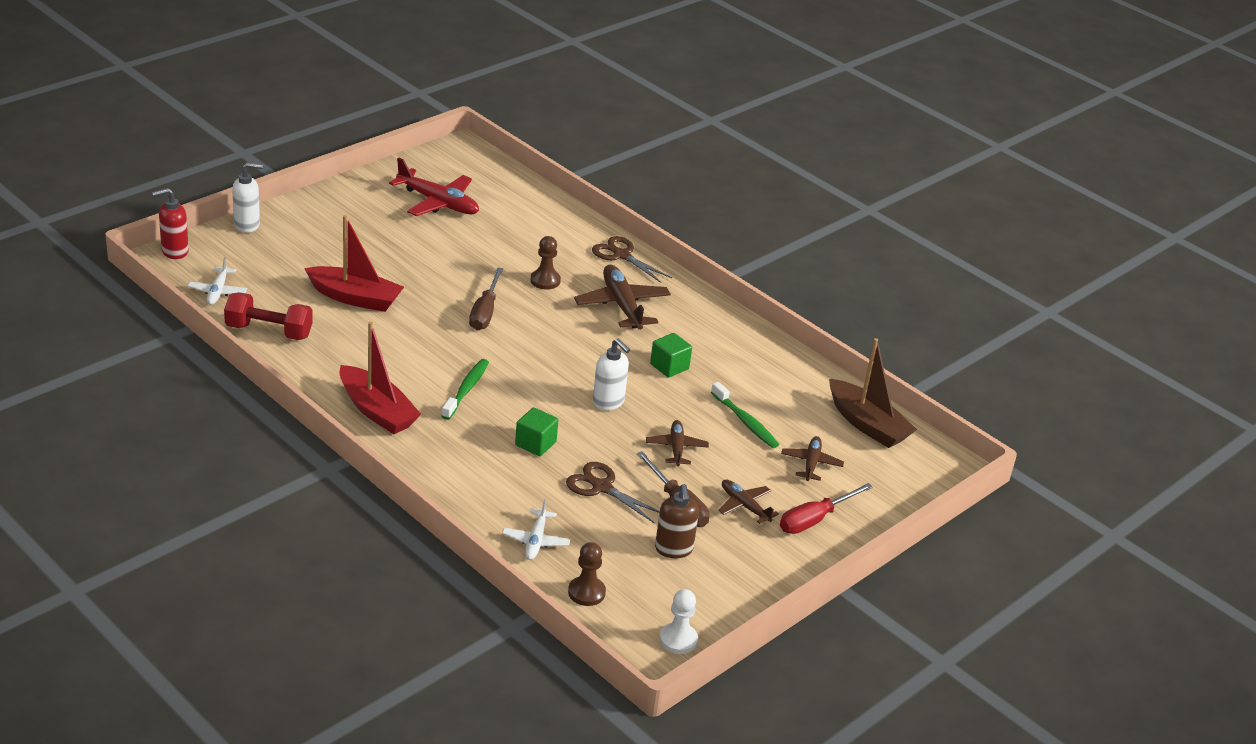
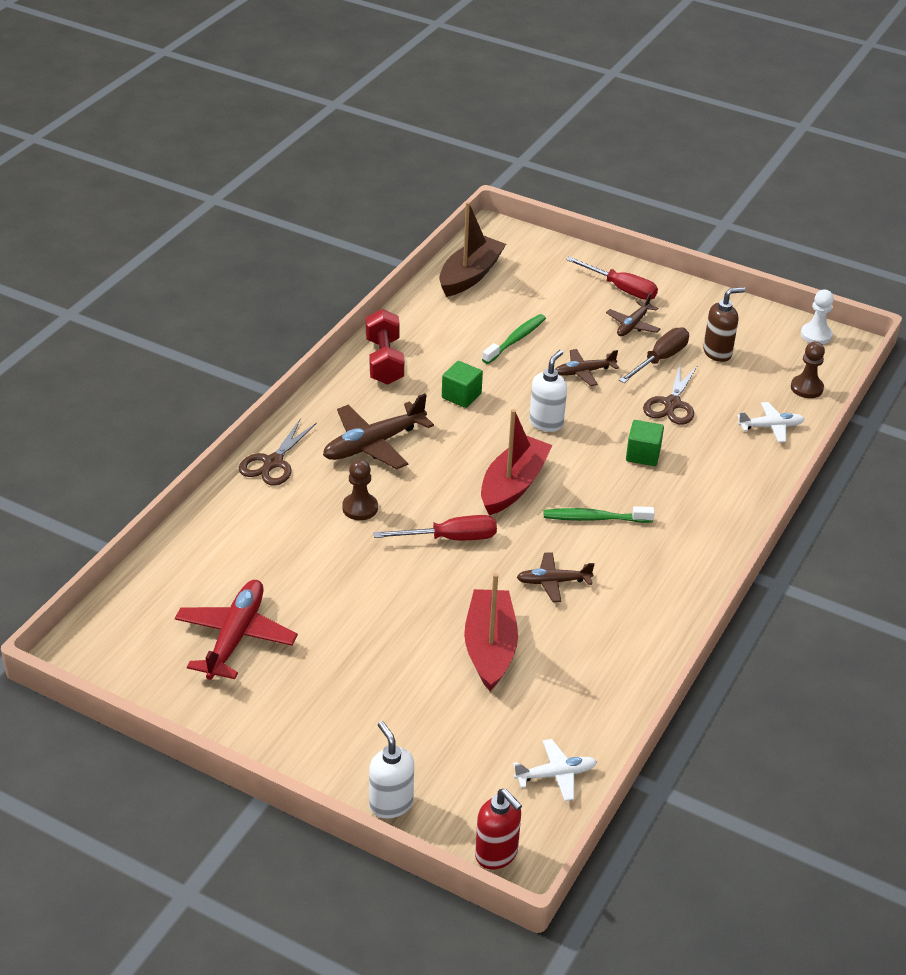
camera: 105 degrees left, 5 degrees up
(269, 331) = (602, 699): red dumbbell -> red dumbbell (384, 361)
(377, 411) = (675, 571): red boat -> red boat (513, 485)
(485, 312) = (450, 538): brown screwdriver -> red screwdriver
(811, 463) = (548, 298): brown plane -> brown plane (553, 582)

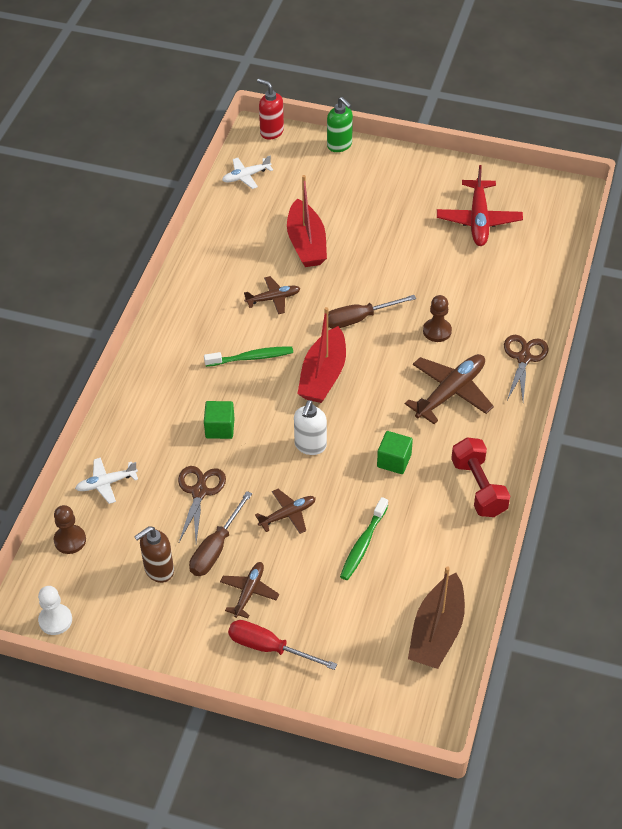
camera: 170 degrees right, 10 degrees up
(391, 804) = (339, 145): white soap dispenser -> green soap dispenser
(450, 538) = (359, 319): red screwdriver -> brown screwdriver

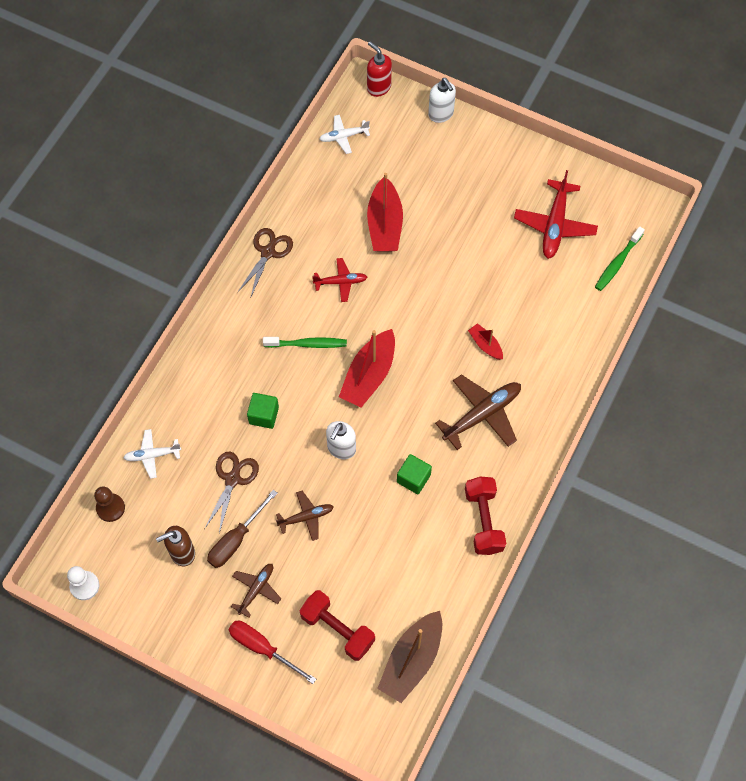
camera: 10 degrees right, 15 degrees up
(273, 299) = (340, 282): brown plane -> red plane
(339, 145) = (441, 114): green soap dispenser -> white soap dispenser
(348, 615) = (337, 629): none -> red dumbbell
(359, 319) = (415, 318): brown screwdriver -> none
(363, 544) = (366, 560): green toothbrush -> green toothbrush (617, 263)
(437, 331) = (485, 345): brown pawn -> red boat
(523, 358) = (559, 389): brown scissors -> brown scissors (268, 252)

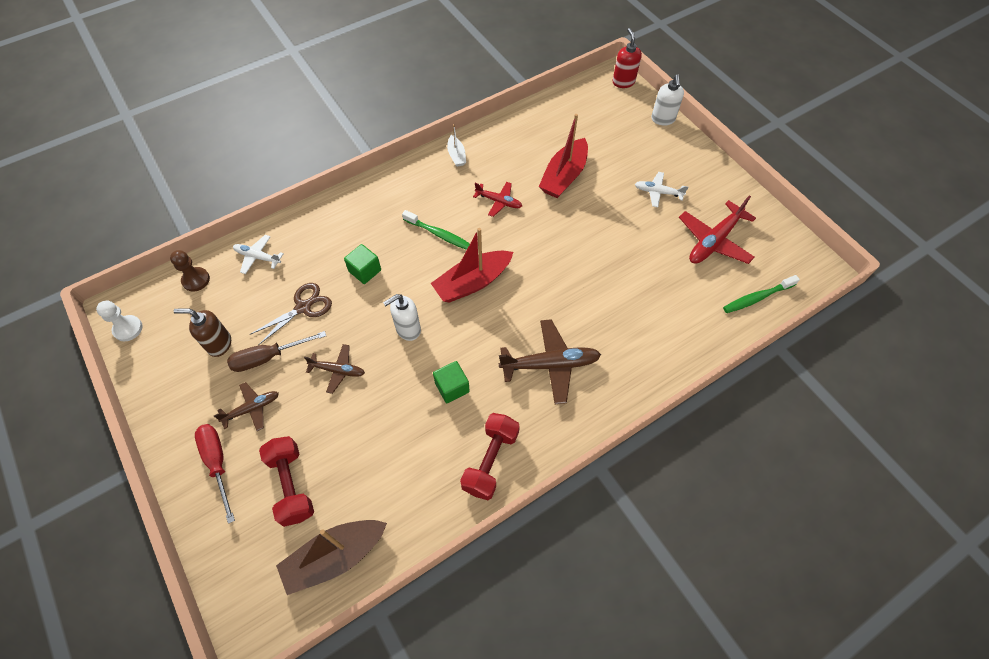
camera: 30 degrees right, 5 degrees down
(268, 252) = (456, 155): brown scissors -> white boat
(344, 136) = (573, 103): white plane -> white plane (658, 192)
(485, 345) = (590, 307): red boat -> none

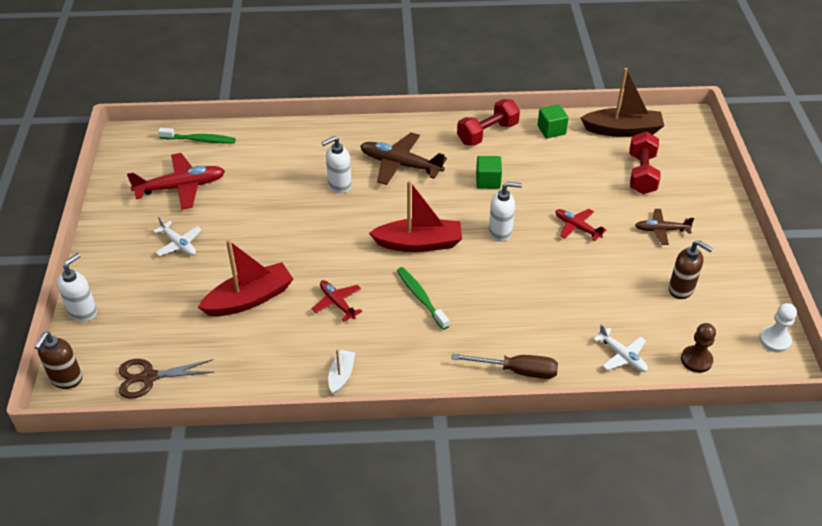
camera: 150 degrees left, 15 degrees down
(217, 463) = (698, 207): red screwdriver -> none
(268, 357) = (636, 261): brown screwdriver -> brown screwdriver (517, 371)
(303, 307) = (590, 288): brown scissors -> brown scissors (149, 377)
(337, 370) = (577, 227): brown plane -> red plane
(365, 271) = (514, 295): green cube -> green cube (551, 130)
(586, 310) = (339, 185): none -> white soap dispenser
(623, 82) = (66, 379): red soap dispenser -> brown soap dispenser

